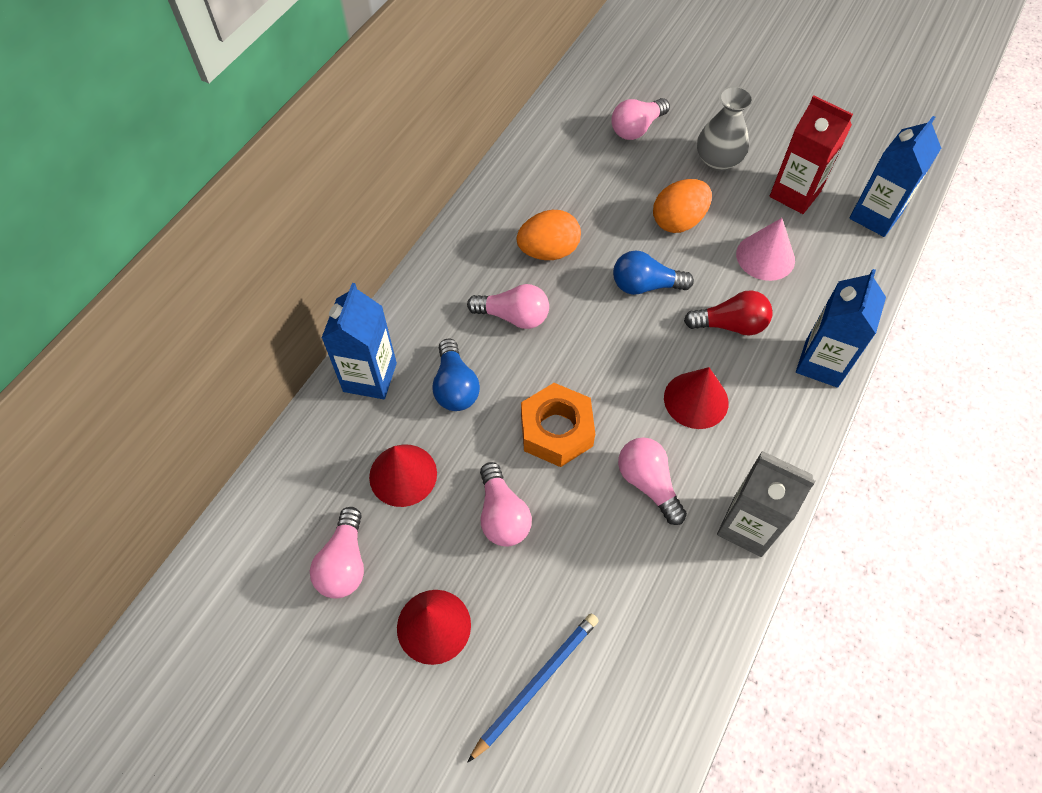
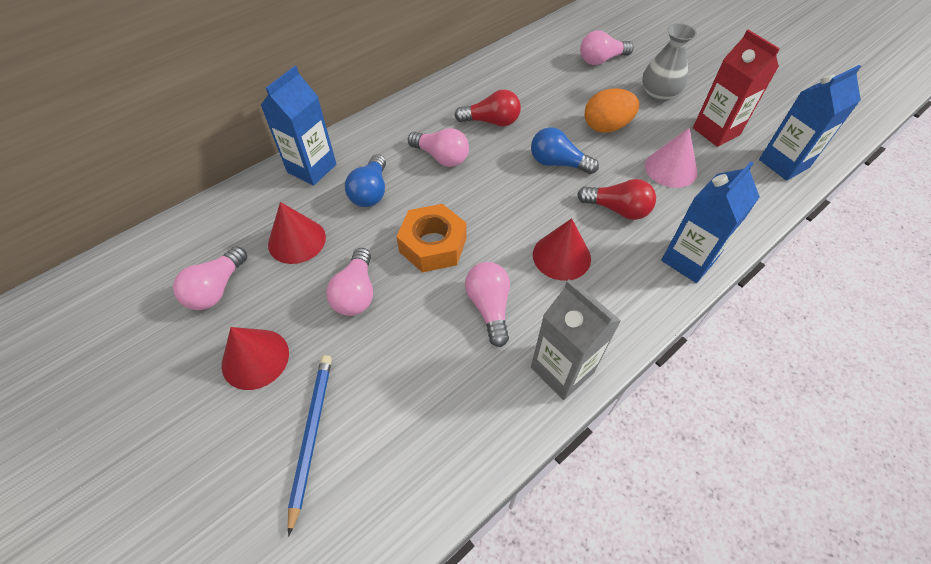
camera: 20 degrees right, 5 degrees down
(536, 683) = (311, 435): blue pencil -> blue pencil turned 60 degrees counterclockwise
(548, 251) = (491, 121): orange egg -> red light bulb

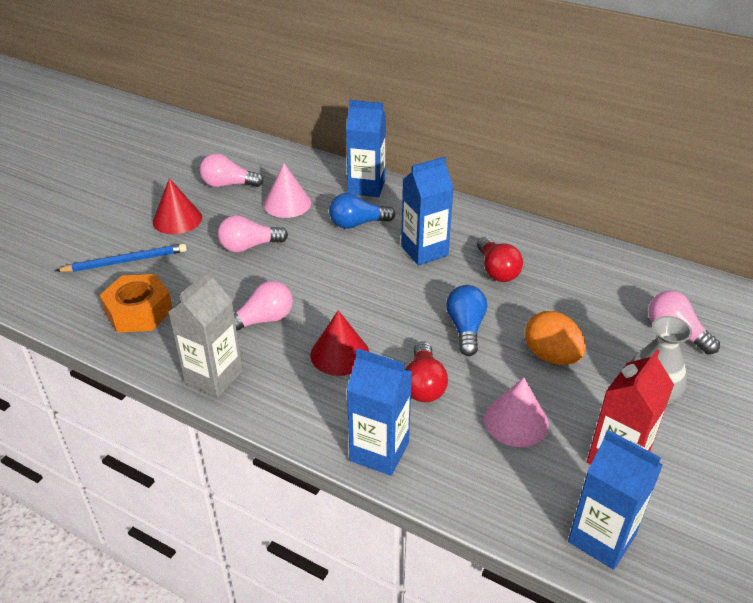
camera: 70 degrees right, 15 degrees down
(297, 240) = (287, 204): red cone -> pink cone
(433, 245) = (315, 272): orange nut -> orange nut (139, 311)
(441, 157) = (424, 251): pink light bulb -> blue carton

